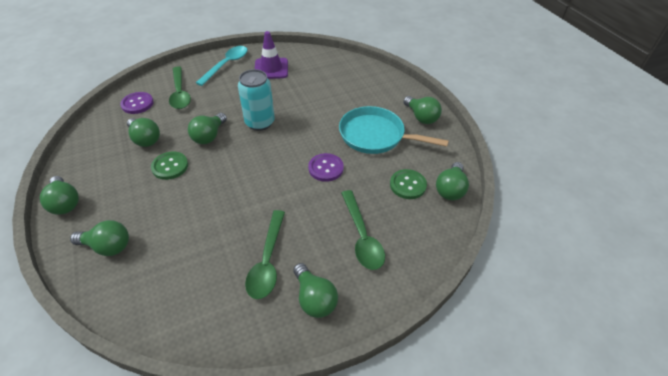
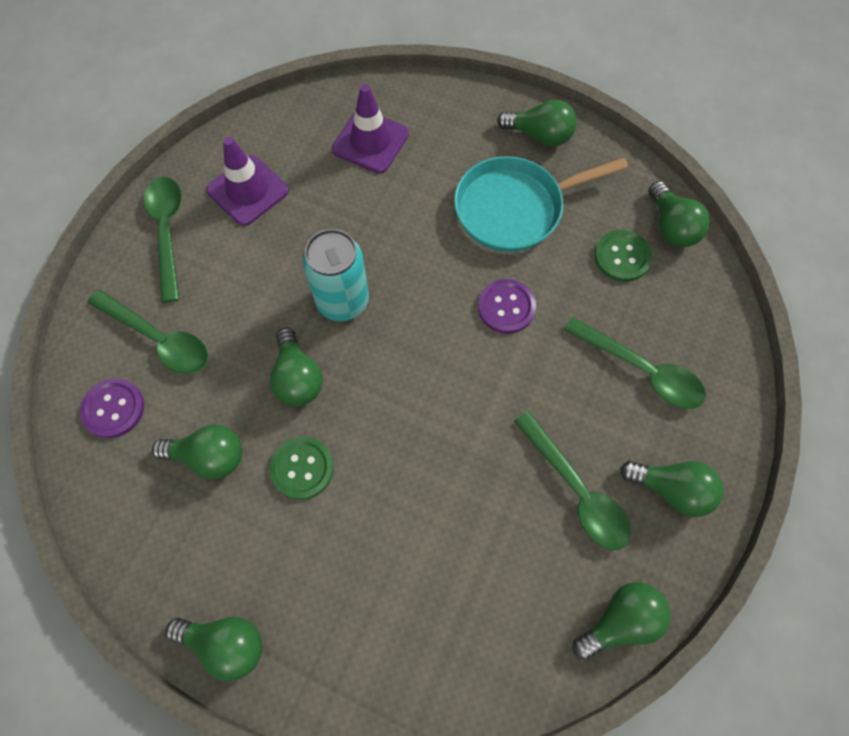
camera: 40 degrees left, 20 degrees up
(108, 246) = (368, 644): green light bulb -> green light bulb (620, 621)
(226, 65) = (167, 231): turquoise spoon -> green spoon
(340, 79) = (370, 141): none -> purple traffic cone

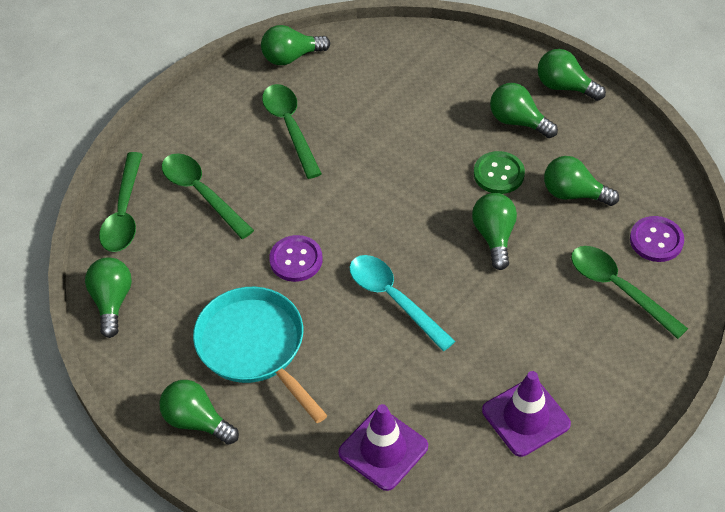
camera: 165 degrees left, 15 degrees down
(167, 231) = (612, 388): green spoon -> green spoon (124, 213)
(342, 301) = (444, 291): turquoise can -> none
(393, 283) = (393, 298): none -> turquoise spoon
(514, 208) = (254, 347): turquoise pan -> turquoise pan turned 120 degrees counterclockwise
(622, 257) = (172, 283): green button -> none
(671, 489) = (219, 116): green light bulb -> green light bulb (518, 121)

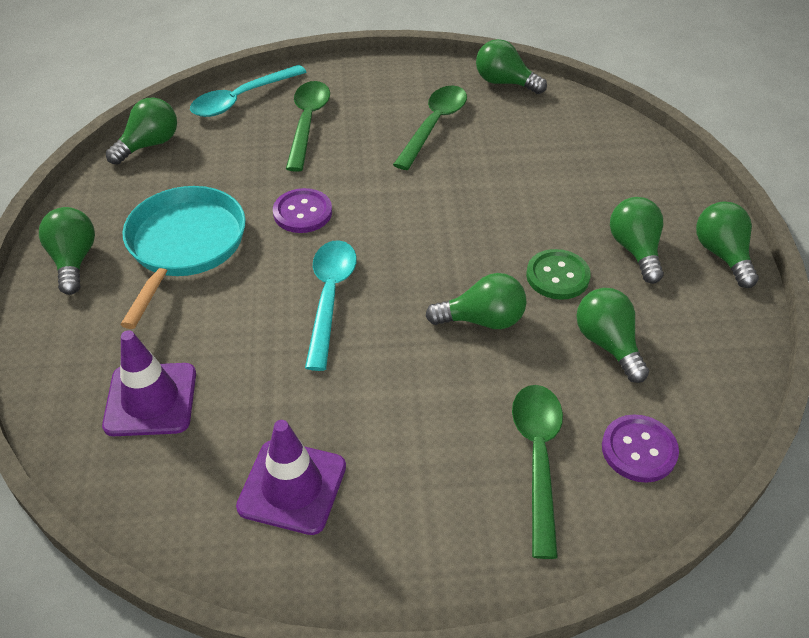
camera: 45 degrees right, 5 degrees down
(124, 213) = (241, 99): green spoon -> turquoise spoon
(494, 236) = (482, 320): green light bulb -> green light bulb turned 45 degrees clockwise

